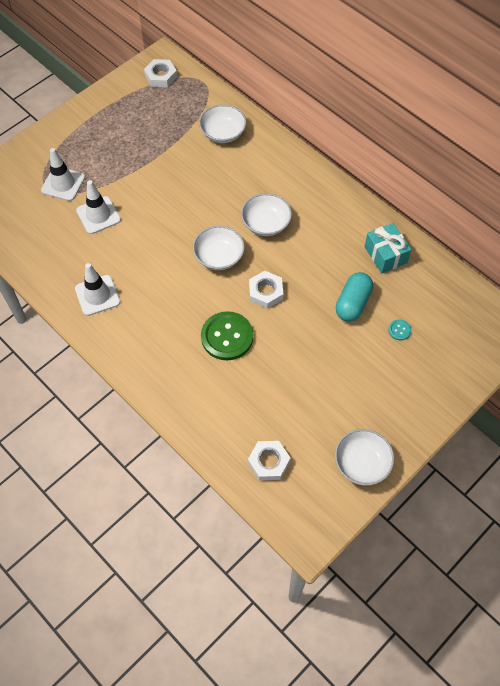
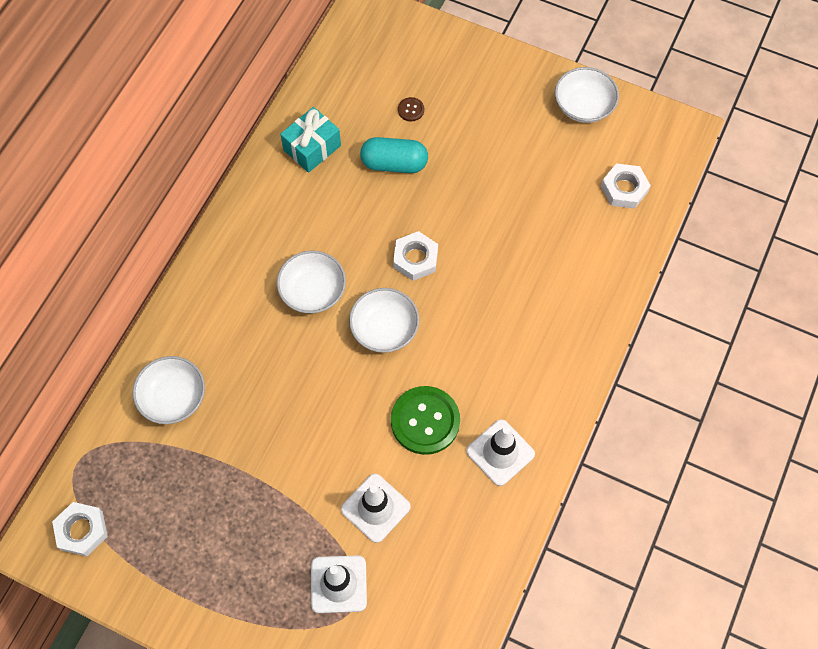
camera: 110 degrees left, 5 degrees up
(227, 337) = (494, 280): green button -> green button (425, 421)
(399, 330) = (411, 110): turquoise button -> brown button

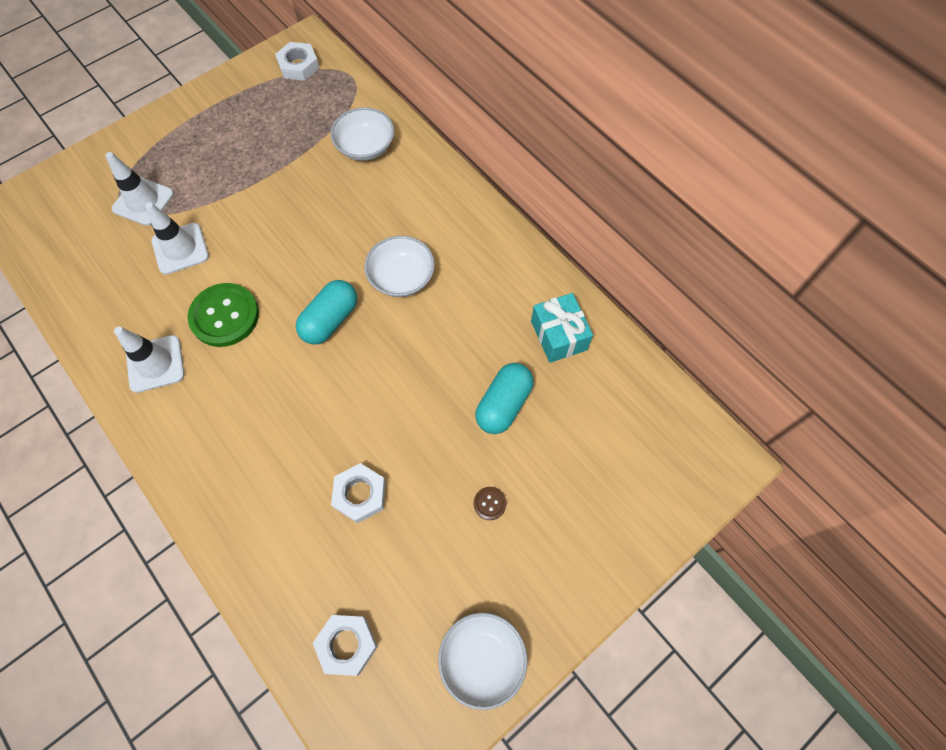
camera: 115 degrees right, 0 degrees up
(384, 328) = (330, 320): white bowl -> turquoise capsule
(411, 110) = (564, 451): brown button -> brown button (489, 503)
(415, 259) = (385, 377): white nut -> white nut (360, 494)

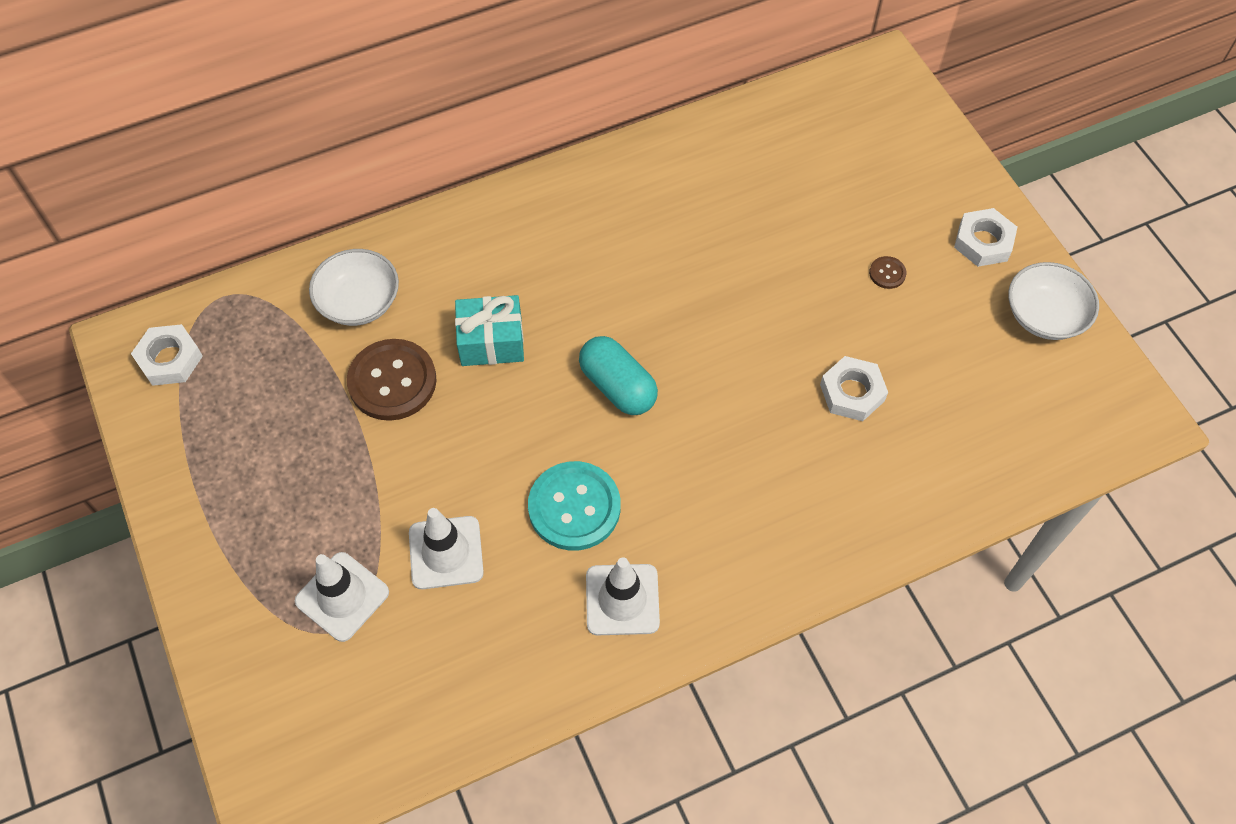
camera: 75 degrees left, 5 degrees down
(225, 316) = (574, 507): green button -> turquoise button
(306, 183) = (392, 381): none -> brown button
(347, 644) = (1014, 433): white nut -> white nut (983, 242)
(401, 277) = (580, 299): white bowl -> none
(503, 404) = (777, 235): turquoise capsule -> none
(559, 335) = (706, 165): turquoise gift -> turquoise gift (491, 341)

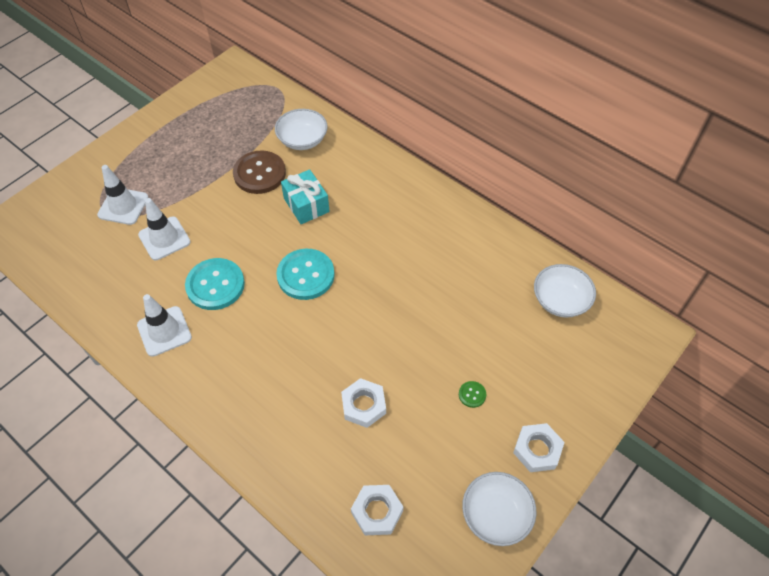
camera: 65 degrees right, 5 degrees down
(169, 359) = (231, 85): white nut -> white nut (377, 511)
(618, 386) = (305, 275): turquoise capsule -> turquoise button
(799, 128) = (560, 300): none -> white bowl
(887, 273) = (472, 394): brown button -> green button

